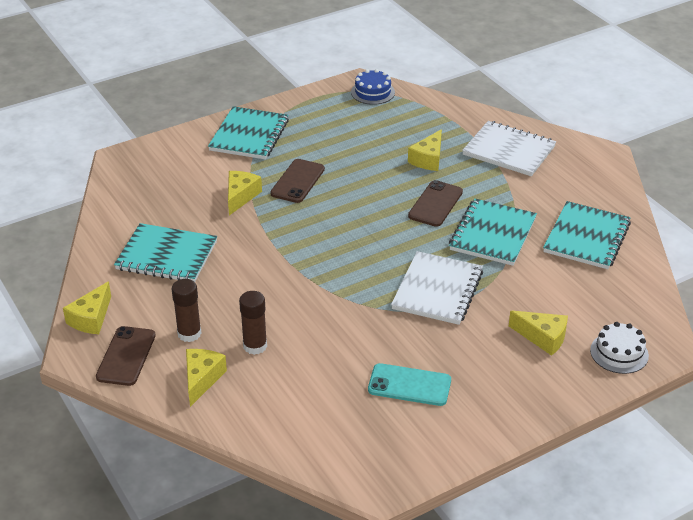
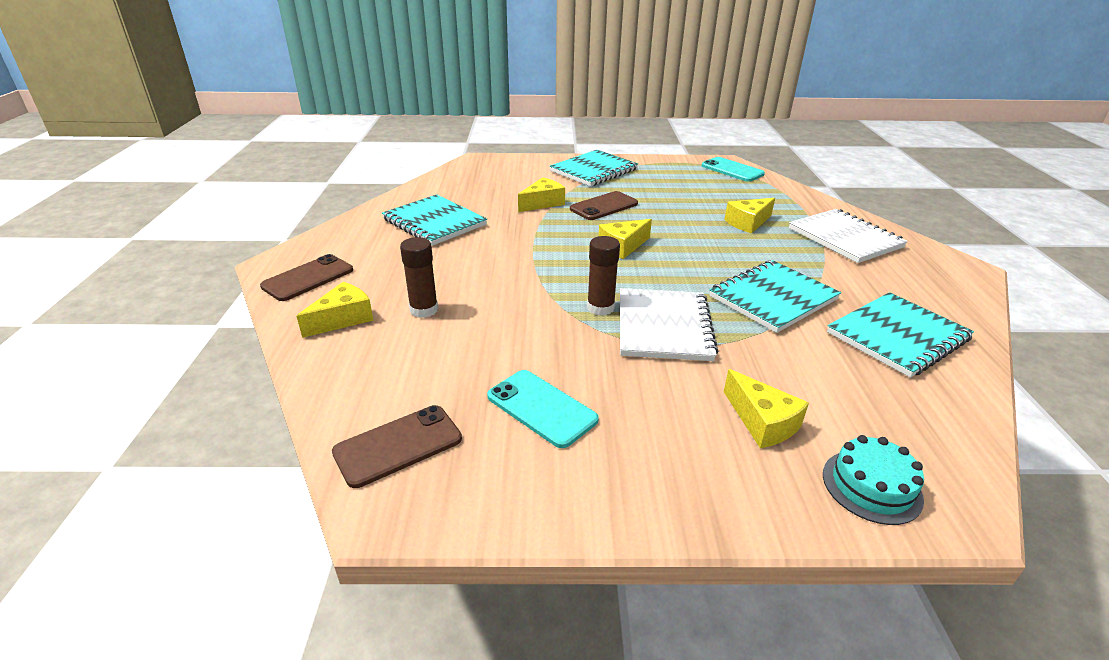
camera: 30 degrees right, 5 degrees down
(91, 318) = (320, 244): yellow cheese -> yellow cheese (622, 247)
(189, 334) = (380, 280): brown glue stick -> brown glue stick (600, 308)
(372, 92) = (732, 170): blue cake -> turquoise phone
(435, 204) = (726, 256): brown phone -> brown phone (398, 445)
(437, 290) = (663, 327): white notebook -> white notebook turned 45 degrees counterclockwise
(619, 353) = (871, 486): white cake -> turquoise cake

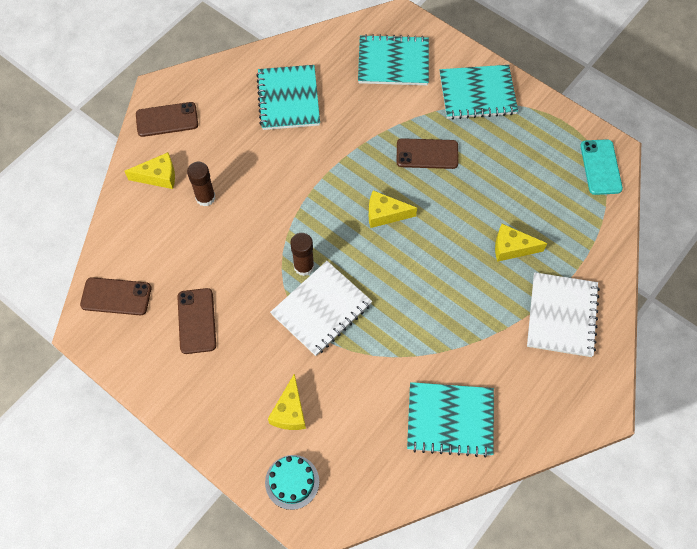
camera: 40 degrees right, 30 degrees up
(541, 408) = (196, 321): turquoise phone -> brown phone
(542, 203) = (386, 120): yellow cheese -> none
(773, 298) = (419, 334): turquoise notebook -> turquoise notebook (393, 62)

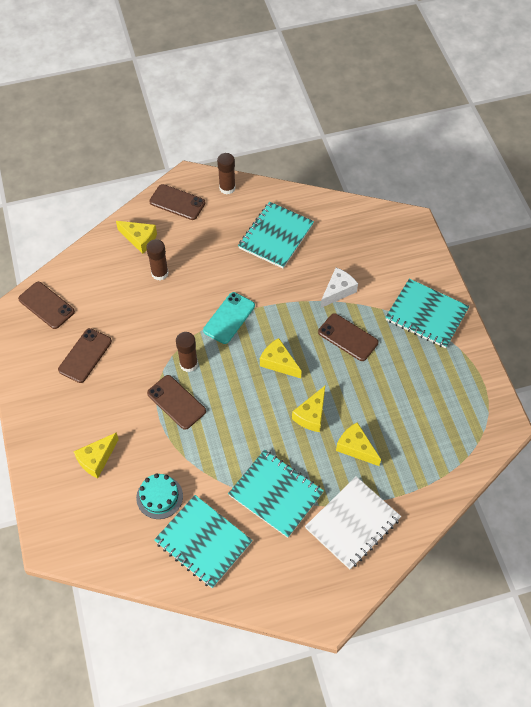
camera: 35 degrees right, 5 degrees down
(205, 79) = (227, 188): none -> brown glue stick
(292, 482) = (59, 508): turquoise cake -> turquoise cake (159, 497)
(321, 309) = (176, 402): white notebook -> brown phone
(385, 117) = (338, 291): none -> white cheese
(393, 62) = (378, 253): turquoise notebook -> turquoise notebook (276, 494)
(451, 243) = (311, 415): none -> yellow cheese
(600, 167) = (482, 431): turquoise phone -> turquoise phone (229, 318)

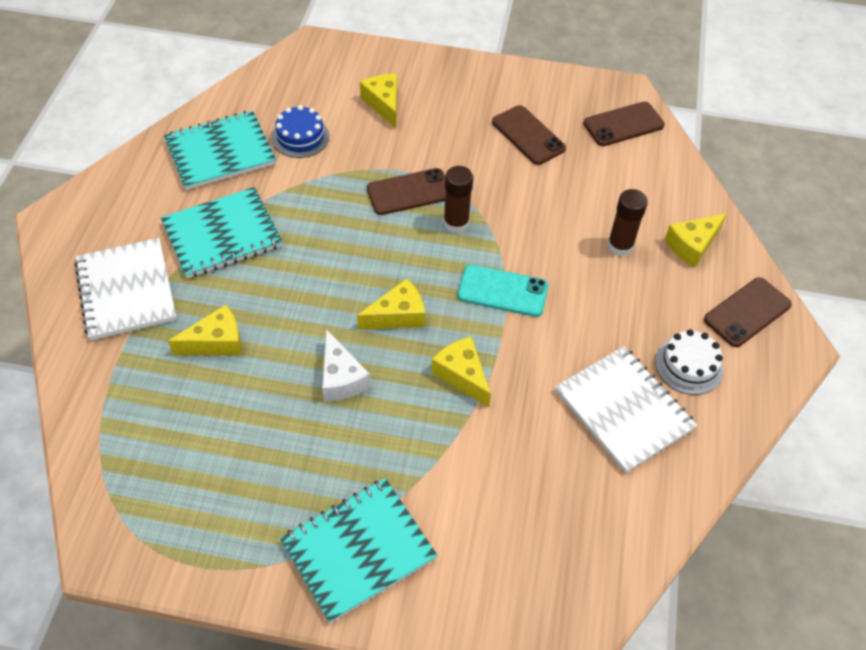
camera: 115 degrees right, 5 degrees down
(159, 497) = (300, 137): turquoise cake -> blue cake
(227, 188) = (754, 387): brown glue stick -> none
(229, 318) = (502, 291): turquoise phone -> turquoise phone turned 45 degrees counterclockwise
(230, 217) = (689, 365): none -> white cake
(276, 236) = (623, 410): turquoise notebook -> white notebook
(311, 415) = (297, 316): yellow cheese -> yellow cheese (462, 375)
(338, 291) = (475, 445): white cheese -> white cheese (341, 378)
(348, 337) = (386, 417): brown phone -> none

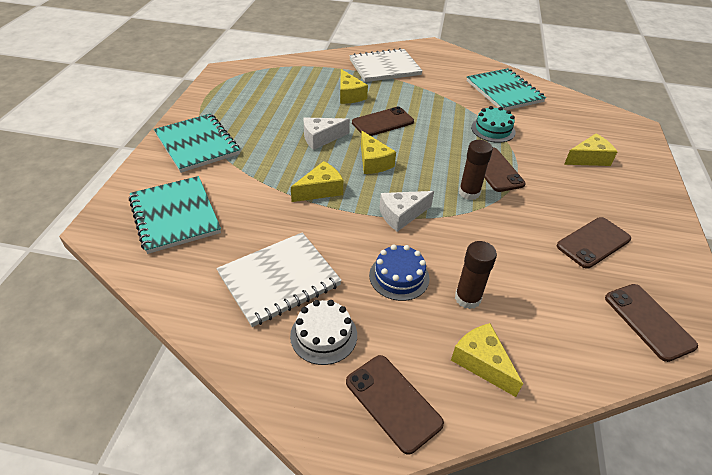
camera: 90 degrees right, 10 degrees down
(222, 235) = (433, 94): turquoise notebook -> turquoise notebook (175, 216)
(299, 301) = (383, 122): none -> brown phone
(300, 137) = (533, 121): blue cake -> blue cake (399, 276)
(320, 180) = (493, 129): none -> turquoise cake
(502, 291) = (401, 215): turquoise phone -> white cheese

